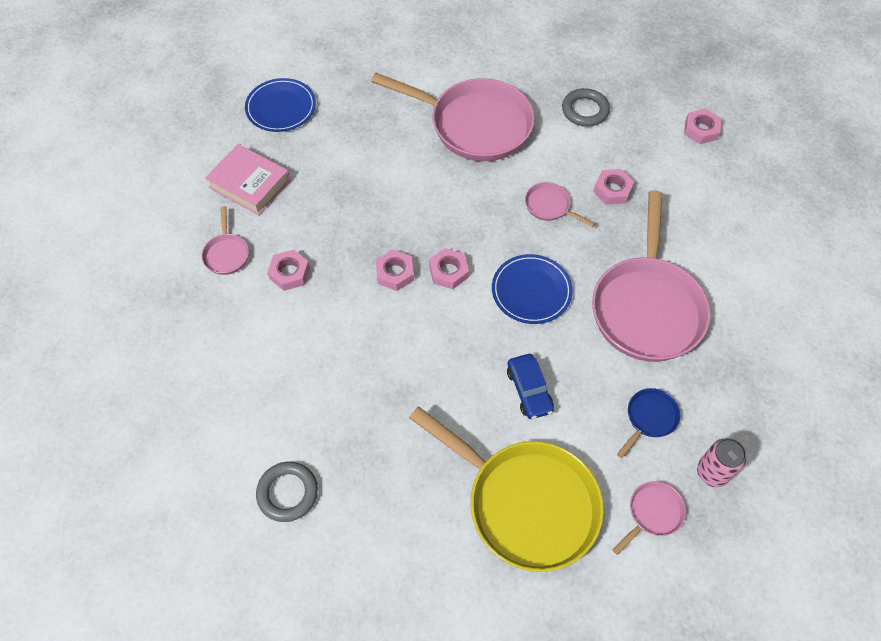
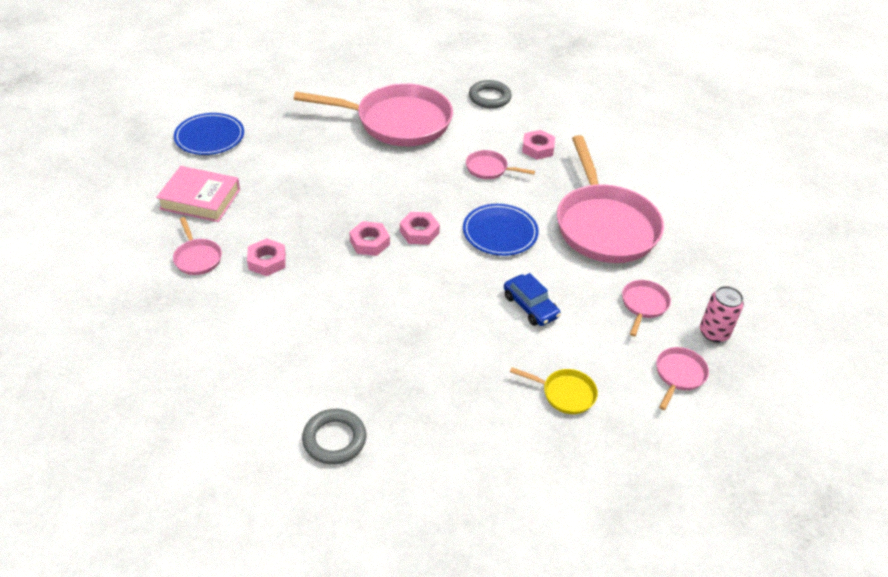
camera: 20 degrees left, 15 degrees down
(525, 503) = (565, 394): yellow pan -> yellow pan, size x0.42
(649, 418) = (643, 305): blue pan -> pink pan
(701, 130) = (591, 96): pink nut -> none

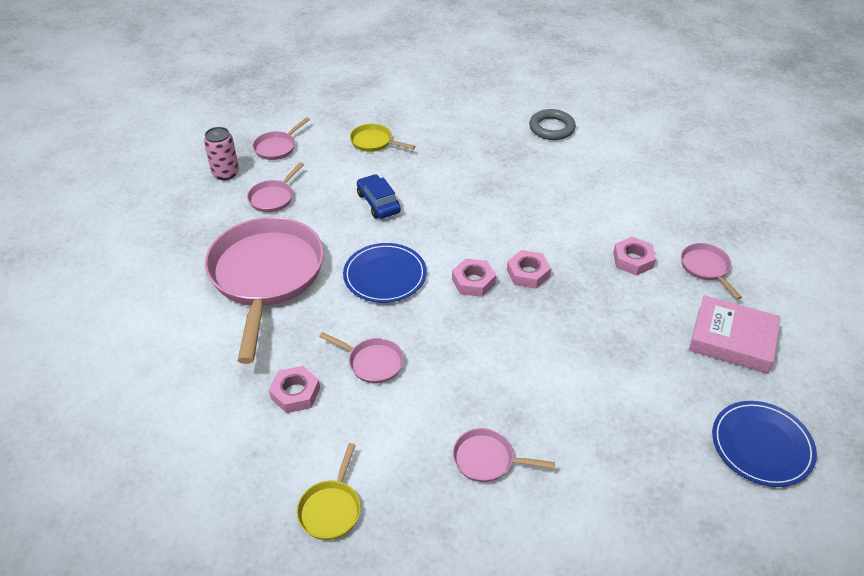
camera: 170 degrees left, 0 degrees up
(397, 122) = (487, 459): pink pan -> pink pan, size x0.42
(489, 97) = (331, 509): grey ring -> yellow pan

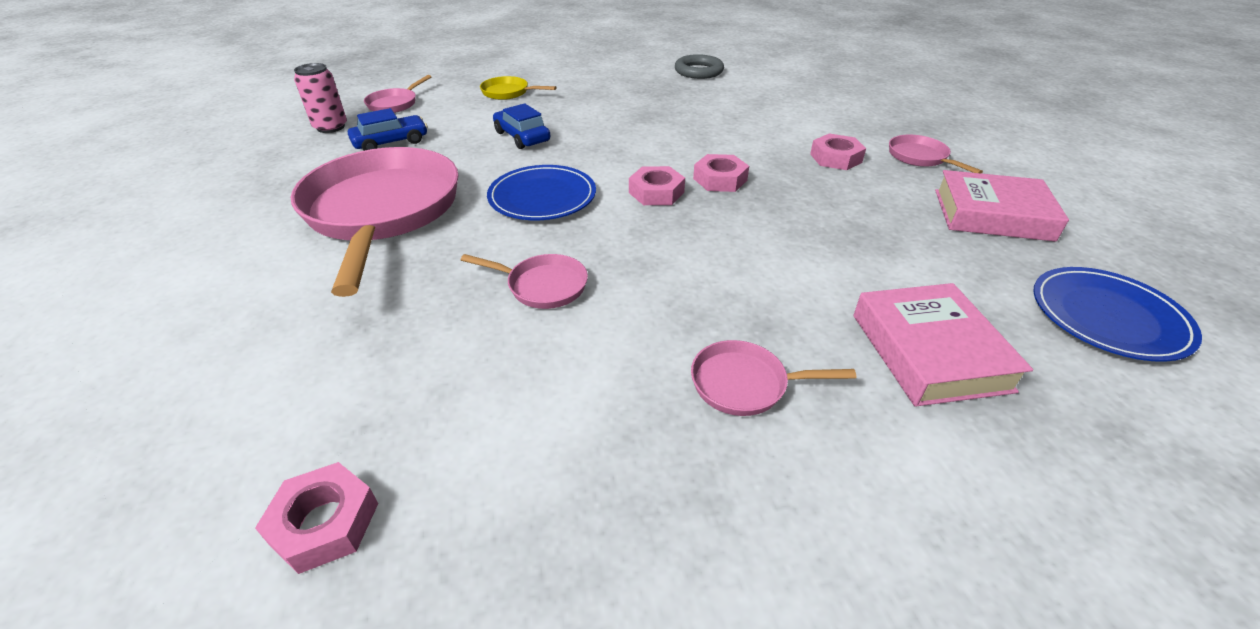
camera: 10 degrees left, 5 degrees down
(273, 197) = (391, 142): pink pan -> blue car
(295, 393) = (430, 335): pink nut -> pink nut (324, 523)
(331, 509) = (506, 495): yellow pan -> none
(618, 454) = (929, 352): none -> pink book

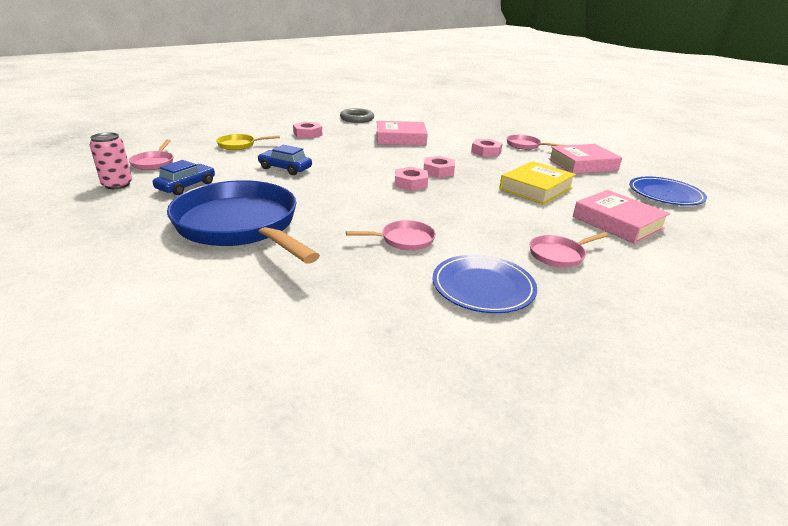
camera: 30 degrees left, 10 degrees down
(324, 523) = (427, 376): pink nut -> pink nut (307, 134)
(383, 212) = (240, 226): pink pan -> blue pan
(542, 197) = (344, 197): blue plate -> blue plate (483, 287)
(725, 113) = (400, 139): none -> pink book
(847, 244) = (536, 188): none -> yellow book

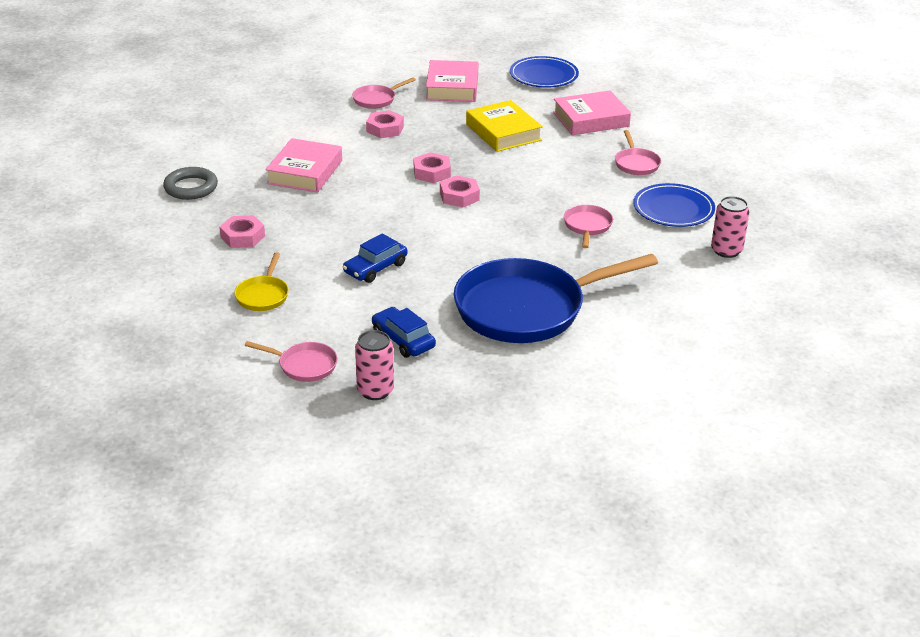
camera: 70 degrees left, 5 degrees up
(413, 336) = (726, 250): none -> pink can

